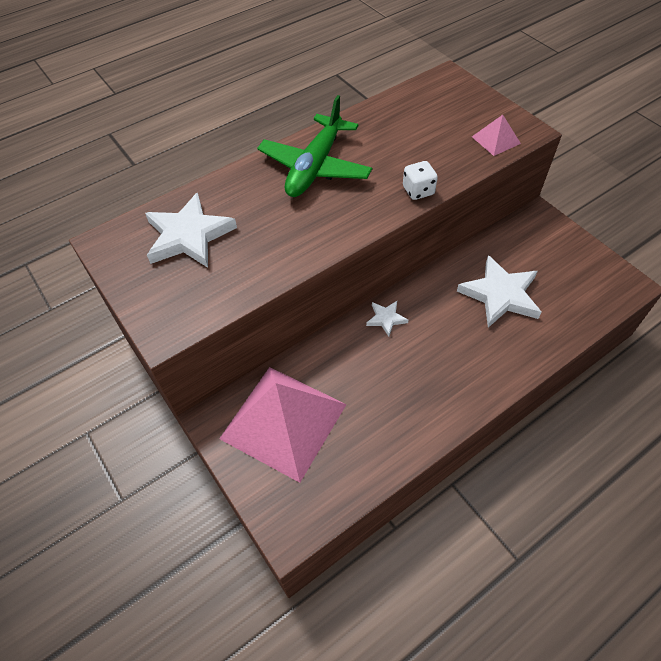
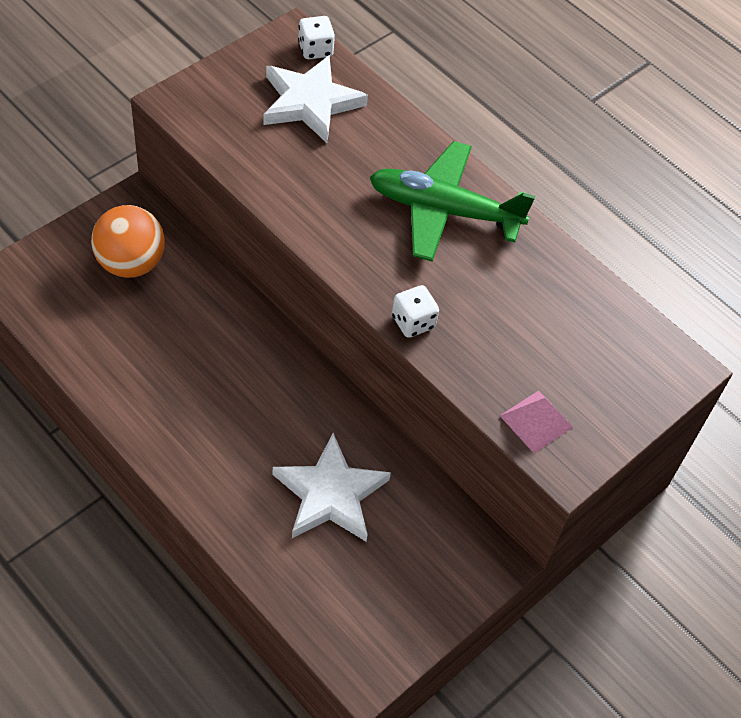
camera: 75 degrees right, 0 degrees up
(127, 229) = (315, 49): none -> white dice
(283, 421) = (131, 263): pink pyramid -> orange ball
(386, 318) = (279, 359): white star -> none

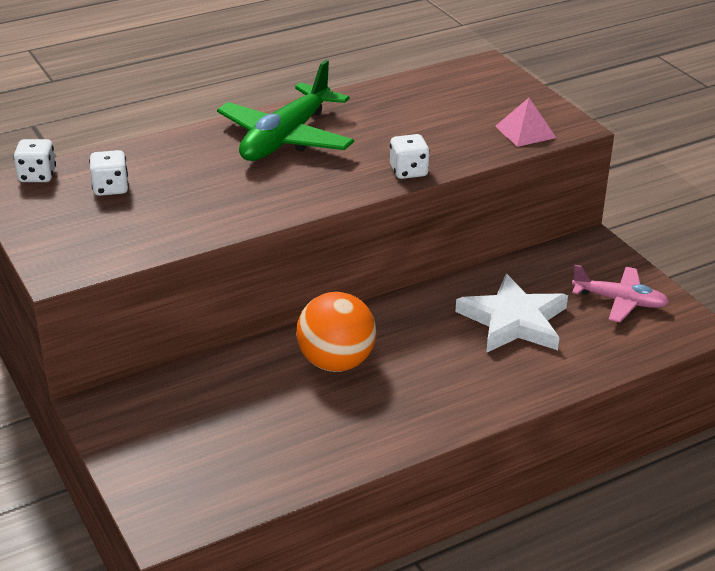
camera: 70 degrees left, 20 degrees down
(131, 263) = (187, 419): orange ball -> orange ball (336, 362)
(310, 102) = (111, 188): white star -> white dice
(392, 594) = (620, 301): none -> pink plane

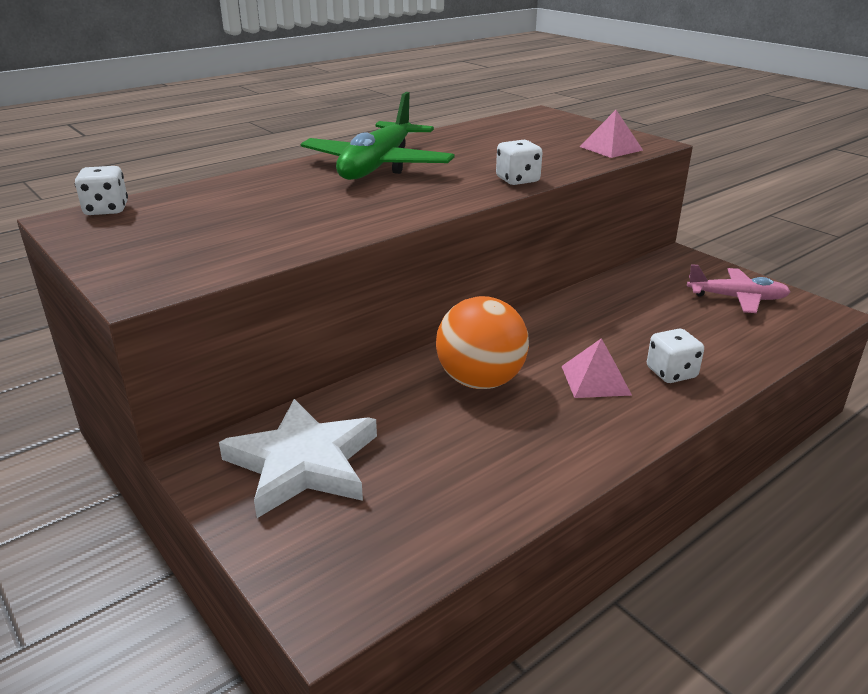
camera: 10 degrees left, 5 degrees down
(111, 188) = (196, 213): white dice -> white dice (671, 373)
(436, 373) = (595, 380): none -> pink pyramid
(513, 321) = (646, 324): white star -> white star (303, 463)

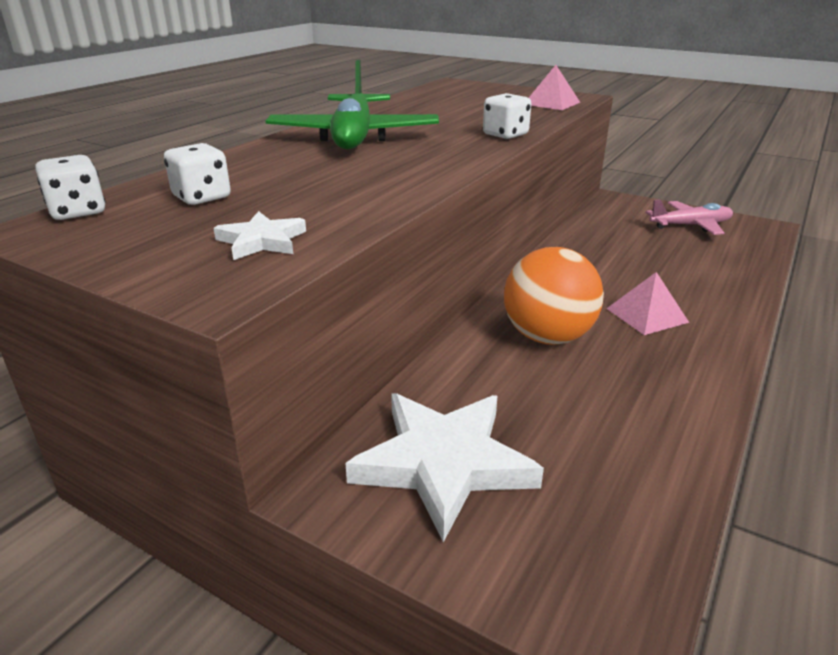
camera: 20 degrees left, 0 degrees up
(207, 254) = (262, 241): none -> white star
(671, 373) = (701, 296): white dice -> white dice (202, 197)

